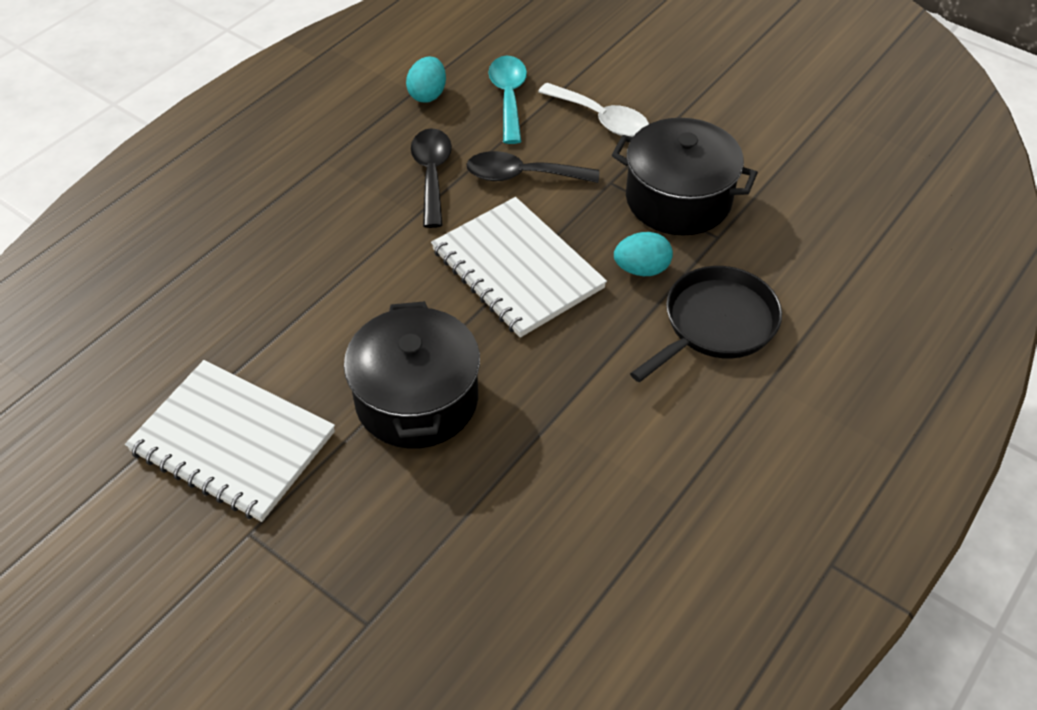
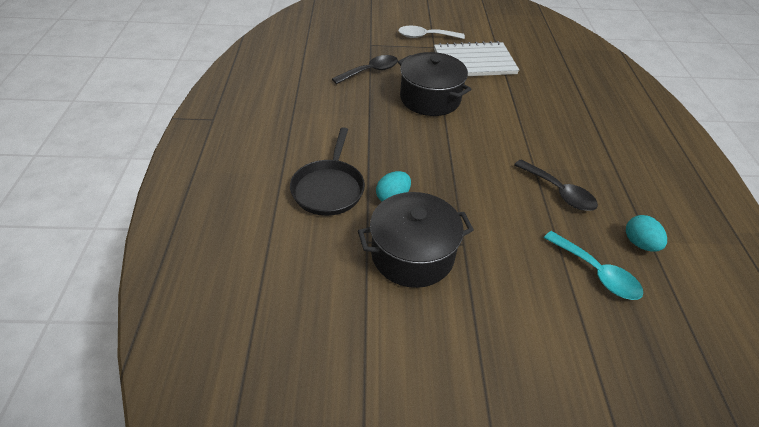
camera: 140 degrees right, 5 degrees down
(517, 269) = (453, 166): white notebook -> none
(522, 175) = (515, 218): black spoon -> black spoon (370, 71)
(601, 119) = (522, 292): white spoon -> white spoon (425, 37)

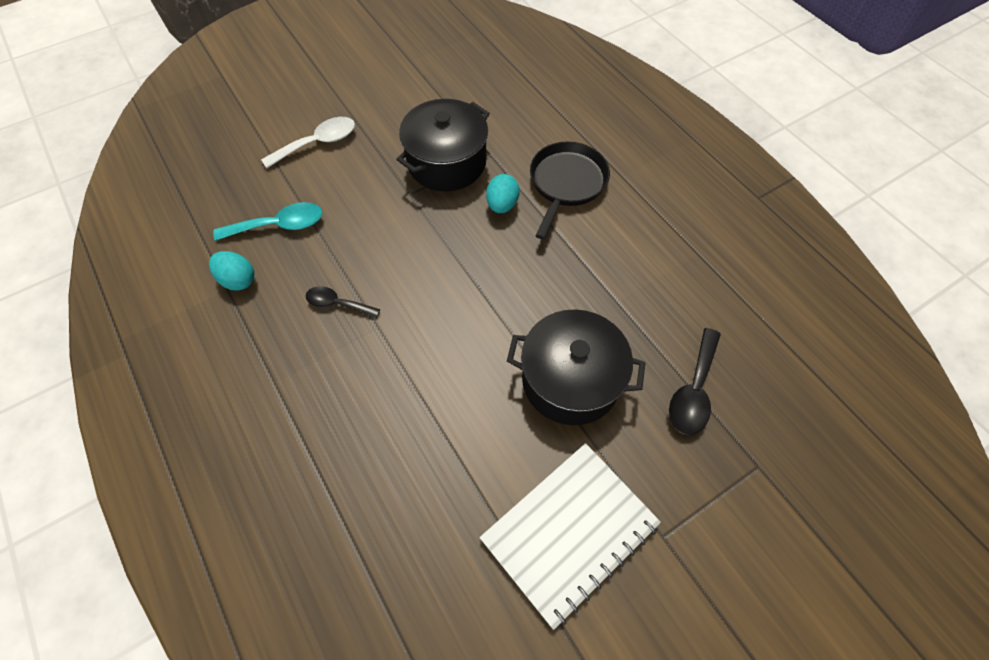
camera: 150 degrees right, 15 degrees up
(329, 188) = (566, 183): black pan -> black pan turned 45 degrees clockwise
(425, 37) = (702, 564): white spoon -> white spoon (318, 143)
(559, 192) = (337, 304): black spoon -> black spoon, size x0.66
(596, 273) = (279, 225): turquoise spoon -> turquoise spoon turned 150 degrees clockwise

